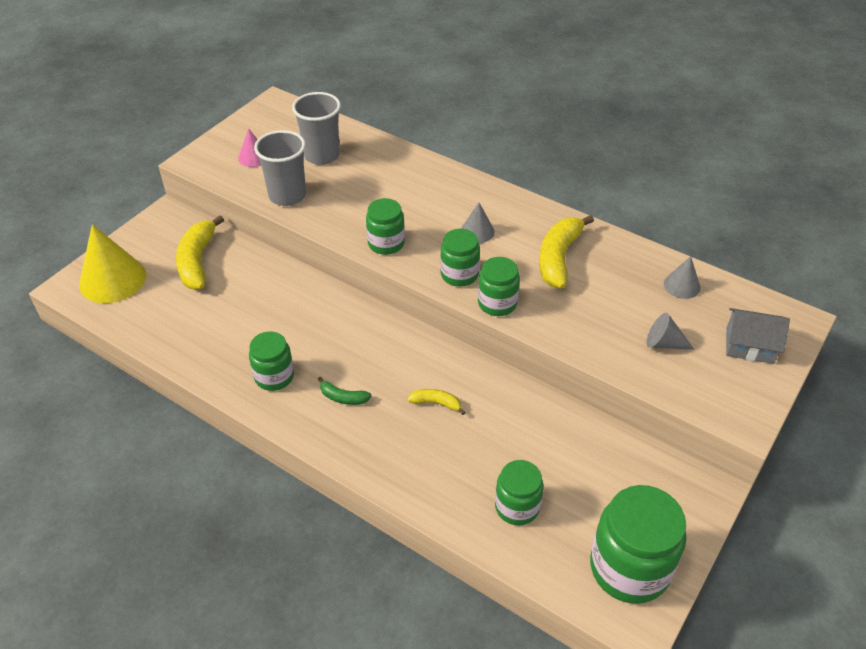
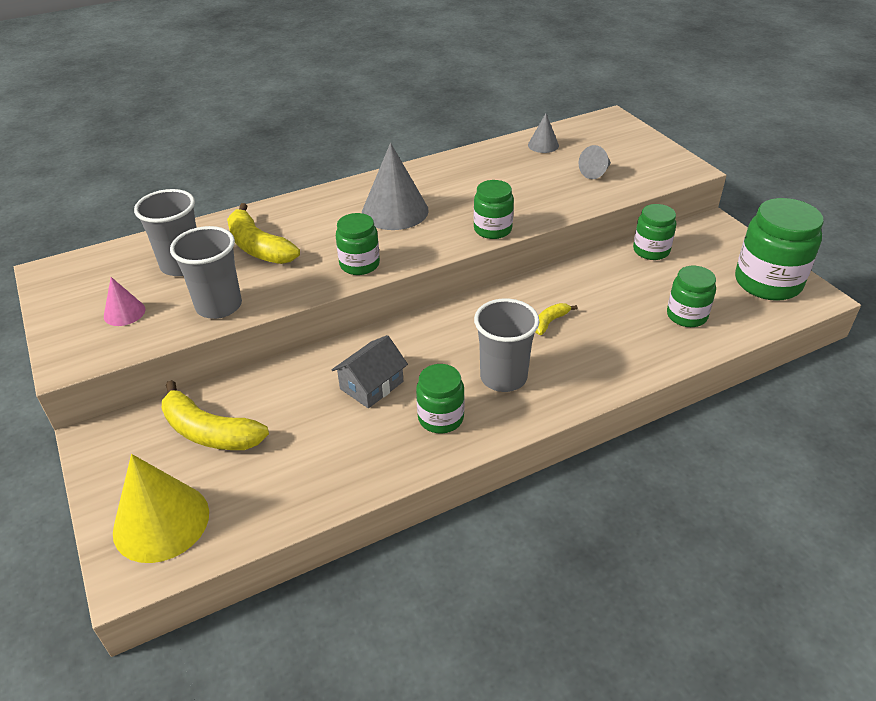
camera: 60 degrees left, 5 degrees down
(343, 397) = (503, 377): green banana -> grey cup
(459, 274) = (440, 237): green jar -> green jar (651, 250)
(477, 231) = (395, 211): grey cone -> grey cone, size x1.93
(558, 258) = (466, 184): yellow banana -> yellow banana (258, 247)
(749, 346) = (622, 142): grey house -> grey house (371, 385)

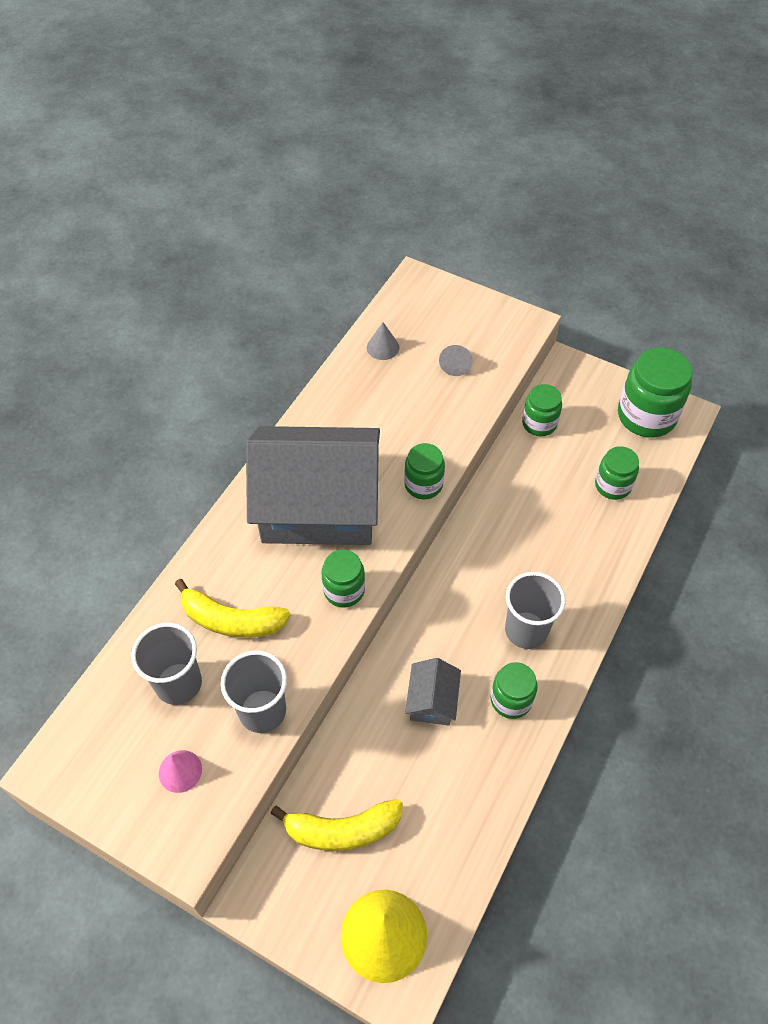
camera: 35 degrees left, 15 degrees up
(395, 211) = (318, 505): grey cone -> grey house
(550, 322) = (518, 550): yellow banana -> none

